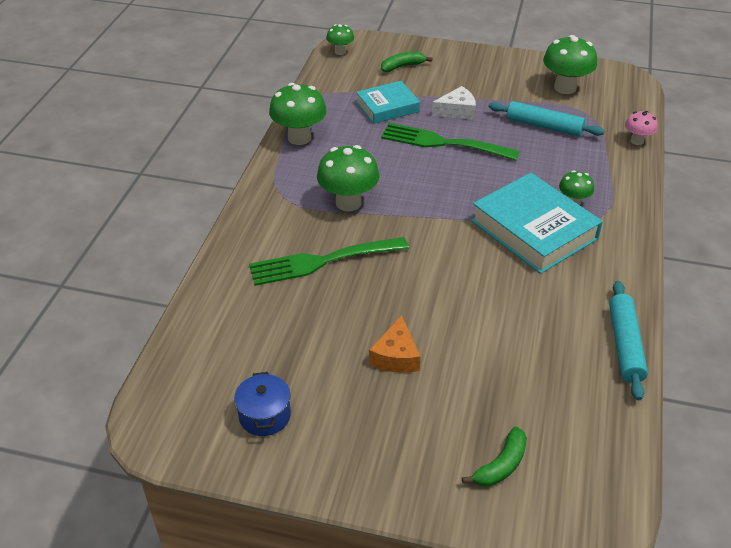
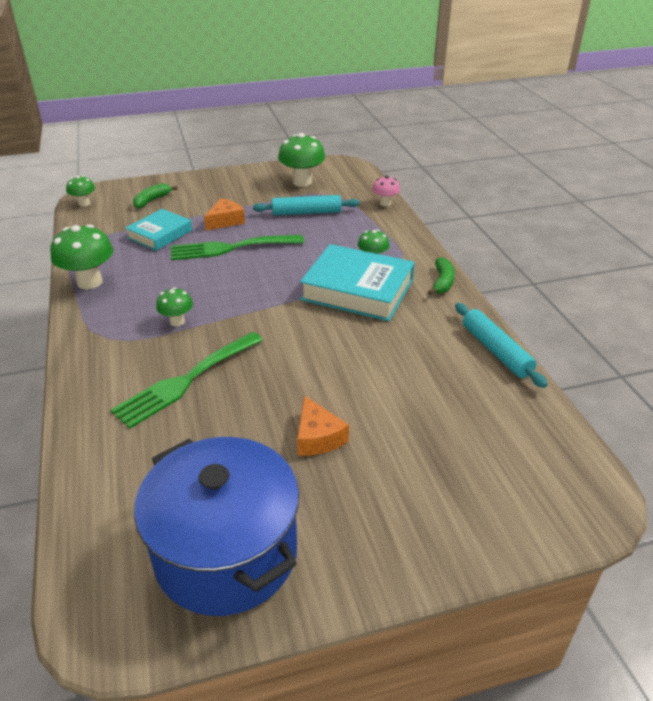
camera: 30 degrees left, 5 degrees down
(264, 416) = (226, 553): blue pot -> blue pot, size x2.33
(348, 203) = (177, 321): green mushroom -> green mushroom, size x0.56
(457, 111) = (225, 221): white cheese -> orange cheese
(501, 465) = (481, 492): green banana -> green banana (442, 282)

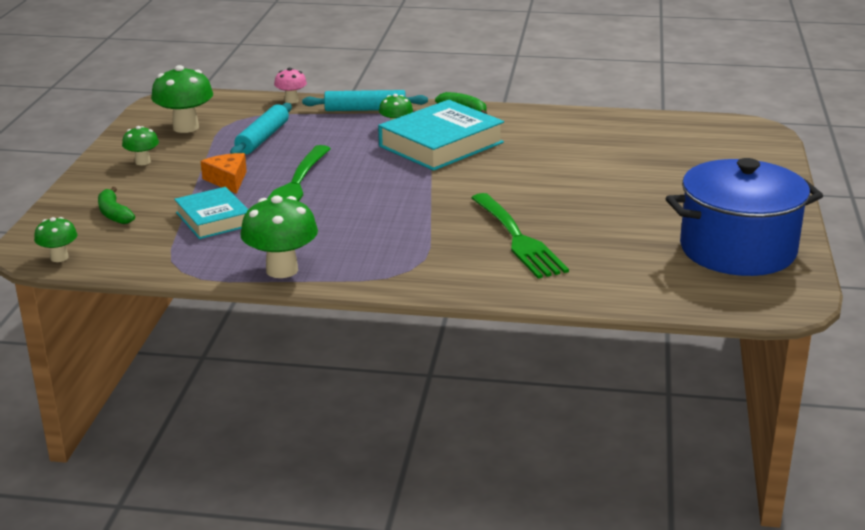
camera: 65 degrees left, 10 degrees down
(177, 321) = (414, 231): green mushroom -> green mushroom (143, 162)
(318, 437) = (635, 198): orange cheese -> none
(496, 351) = (579, 115): turquoise rolling pin -> turquoise rolling pin (365, 109)

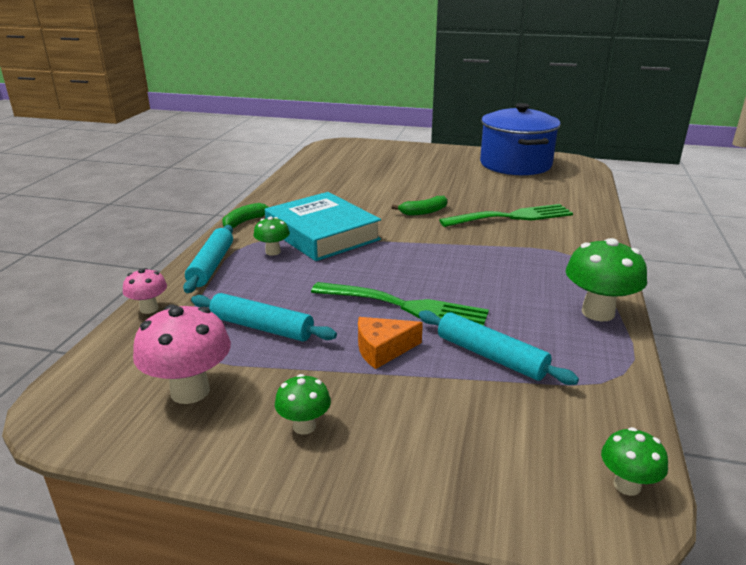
camera: 85 degrees left, 0 degrees up
(114, 214) = (481, 441): green banana -> green banana (423, 212)
(186, 127) = (190, 391): green mushroom -> pink mushroom
(213, 219) = (490, 356): turquoise book -> turquoise rolling pin

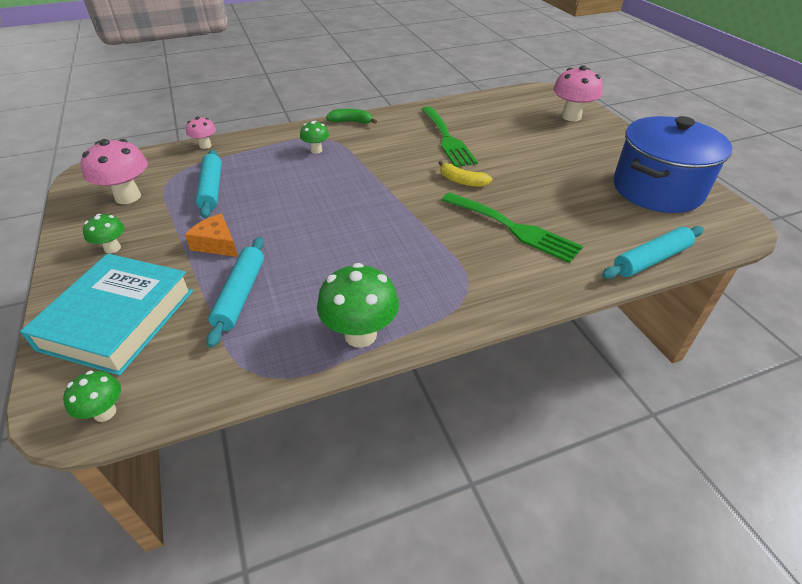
camera: 55 degrees right, 15 degrees up
(211, 265) = (275, 139): turquoise rolling pin -> turquoise rolling pin (651, 259)
(322, 234) = (365, 156): turquoise book -> turquoise book (118, 319)
(385, 151) = (571, 116): none -> pink mushroom
(406, 306) = (284, 232): green fork -> green fork (447, 139)
(423, 212) = (462, 181): green banana -> yellow banana

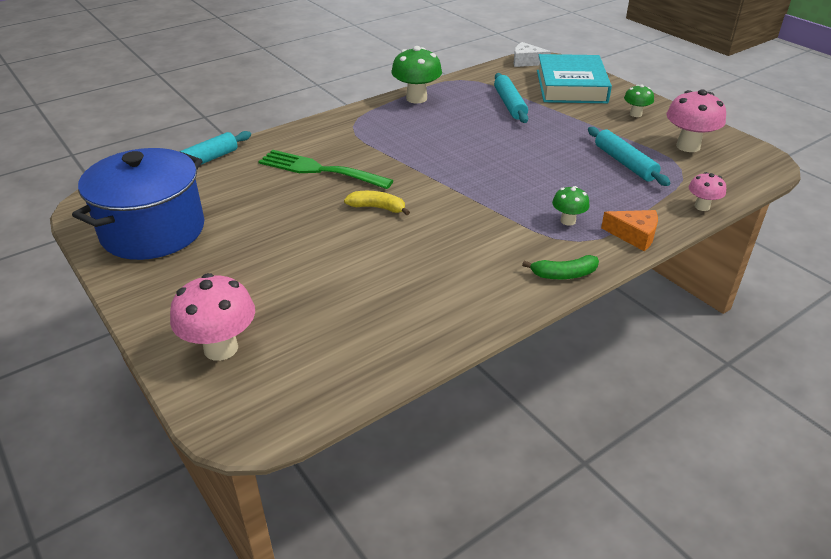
camera: 165 degrees right, 5 degrees down
(105, 412) = (526, 62): green mushroom -> white cheese
(216, 244) = (562, 126): orange cheese -> orange cheese (634, 235)
(447, 139) = (413, 265): green fork -> none

